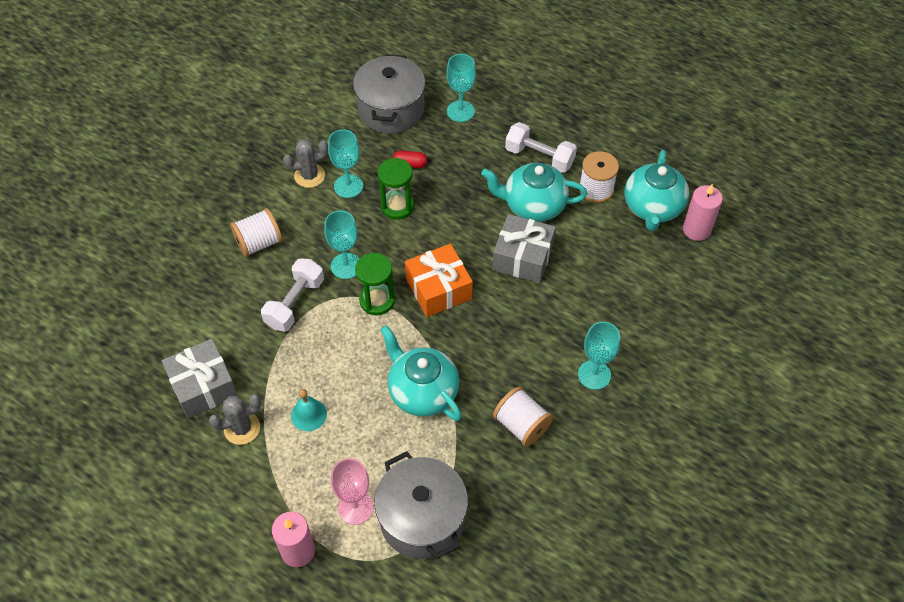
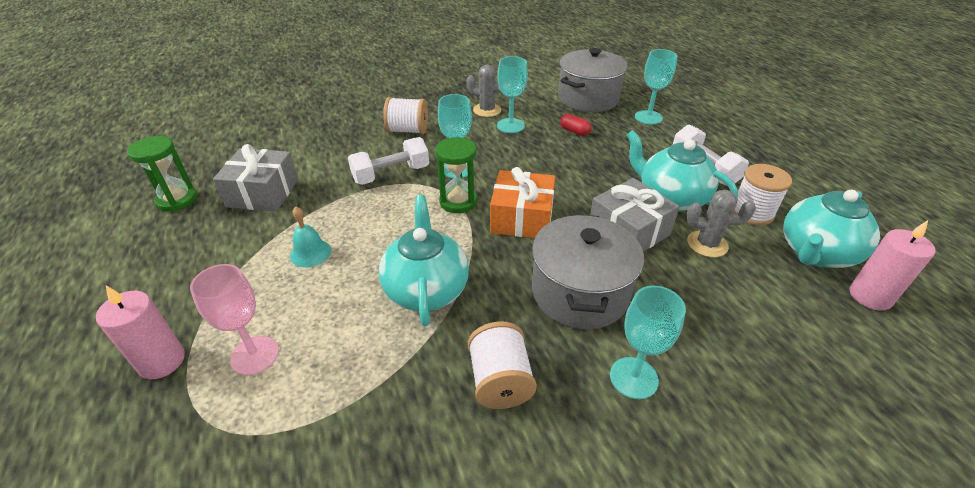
camera: 35 degrees right, 15 degrees down
(242, 428) = (251, 234): grey cactus -> grey cactus (707, 244)
(397, 206) = (538, 151): green hourglass -> green hourglass (177, 200)
(422, 519) = (299, 412): grey pot -> grey pot (580, 293)

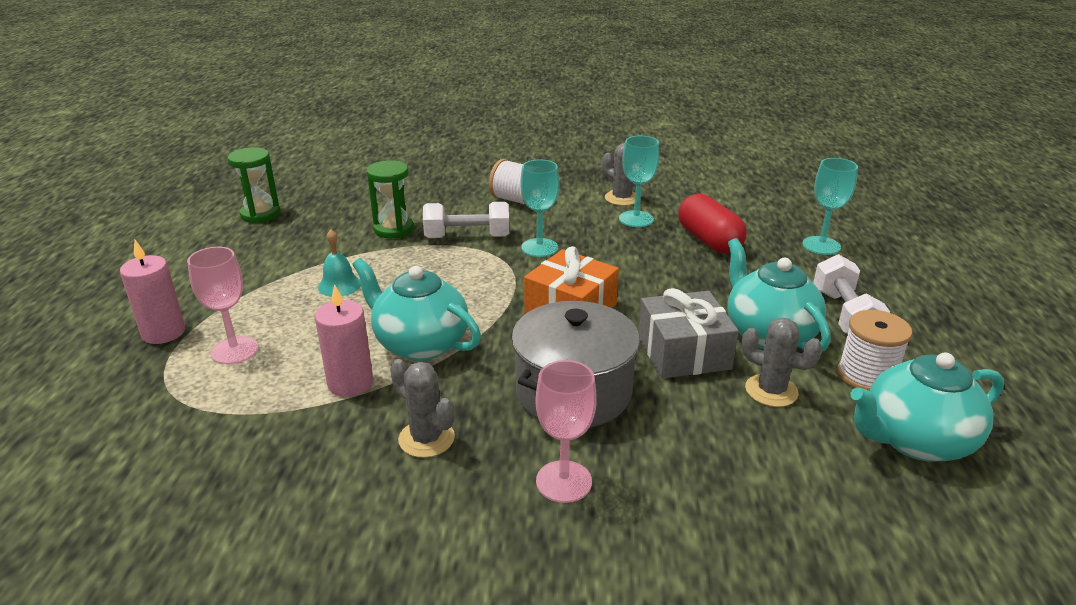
camera: 25 degrees right, 10 degrees down
(263, 193) = (336, 225): grey gift -> none
(426, 289) = (420, 344): turquoise teapot -> turquoise teapot turned 75 degrees counterclockwise
(458, 202) = (515, 277): green hourglass -> green hourglass (394, 229)
(500, 381) = (426, 439): white spool -> grey cactus
(574, 131) = (709, 240): red capsule -> red capsule, size x1.98
(588, 98) = (758, 210): grey pot -> none
(633, 378) = (564, 481): turquoise goblet -> pink goblet
(870, 296) = (947, 505): pink candle -> pink candle (350, 383)

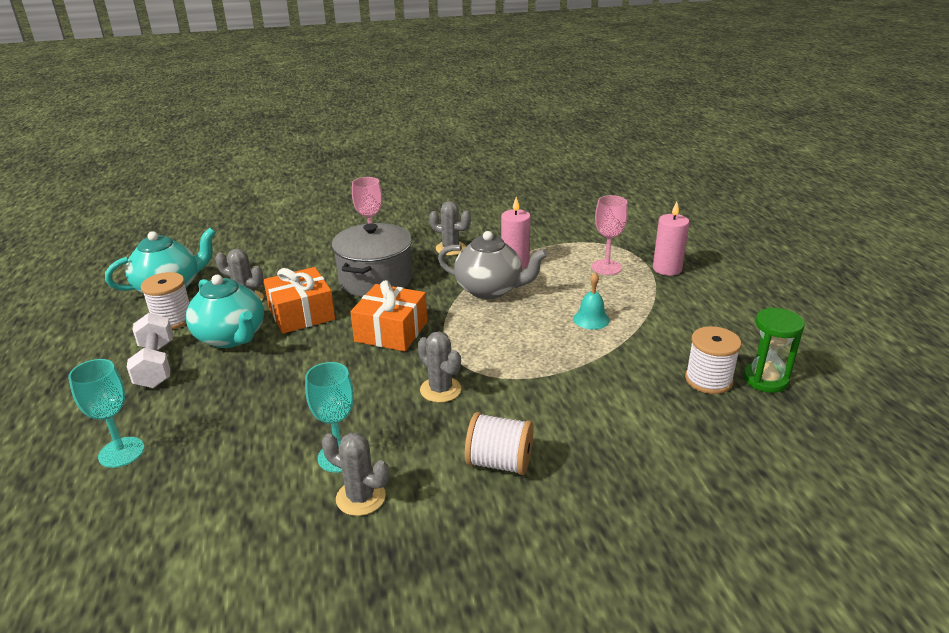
camera: 165 degrees right, 0 degrees up
(305, 221) = (708, 380): none -> white spool
(394, 229) = (605, 386): green hourglass -> none
(420, 344) = (490, 289): turquoise teapot -> grey teapot
(467, 237) = (522, 390): white dumbbell -> none
(539, 248) = (440, 390): turquoise goblet -> grey cactus
(683, 352) = (301, 314): grey gift -> orange gift
(709, 240) = (254, 435): red capsule -> none

